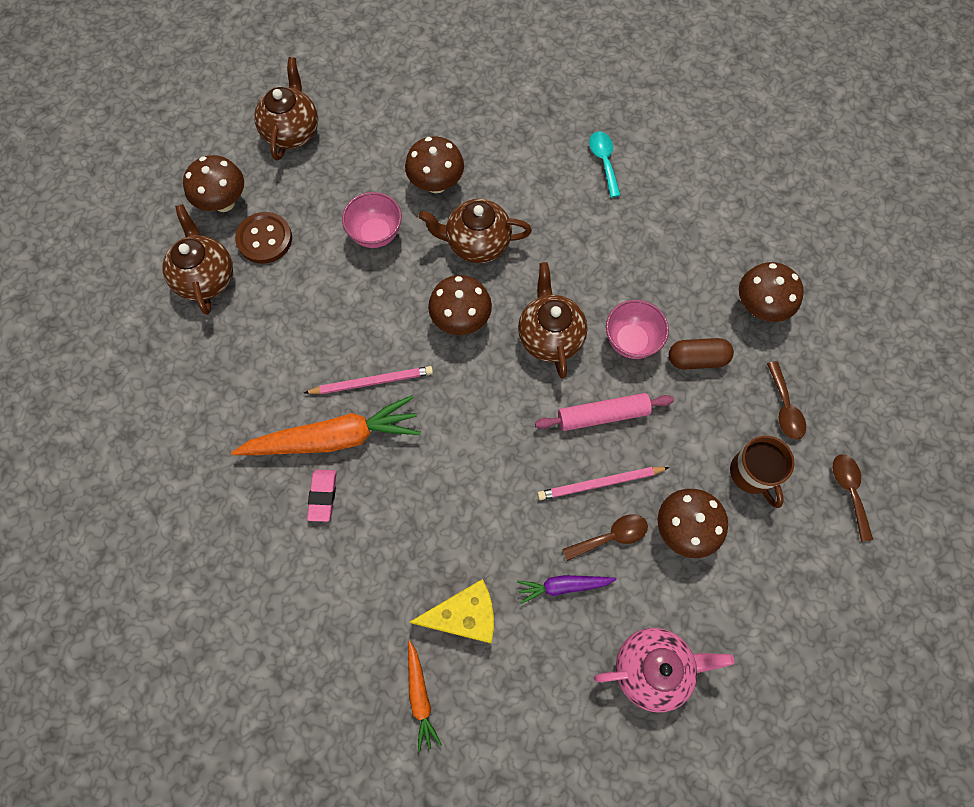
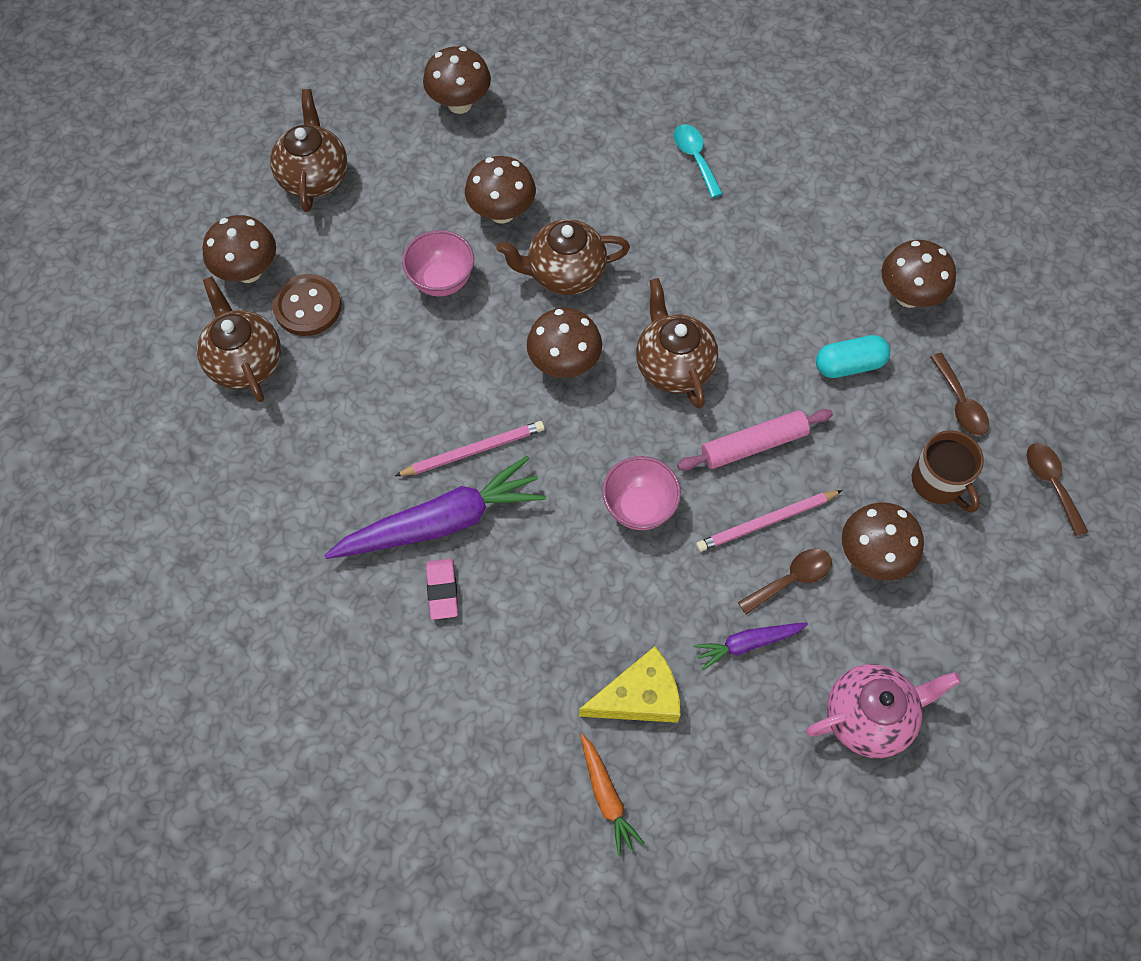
camera: 10 degrees left, 5 degrees down
(334, 438) = (441, 522): orange carrot -> purple carrot
(421, 87) = (459, 104): none -> brown mushroom
(631, 341) = (769, 356): pink bowl -> pink bowl (639, 507)
(697, 359) = (849, 365): brown capsule -> turquoise capsule

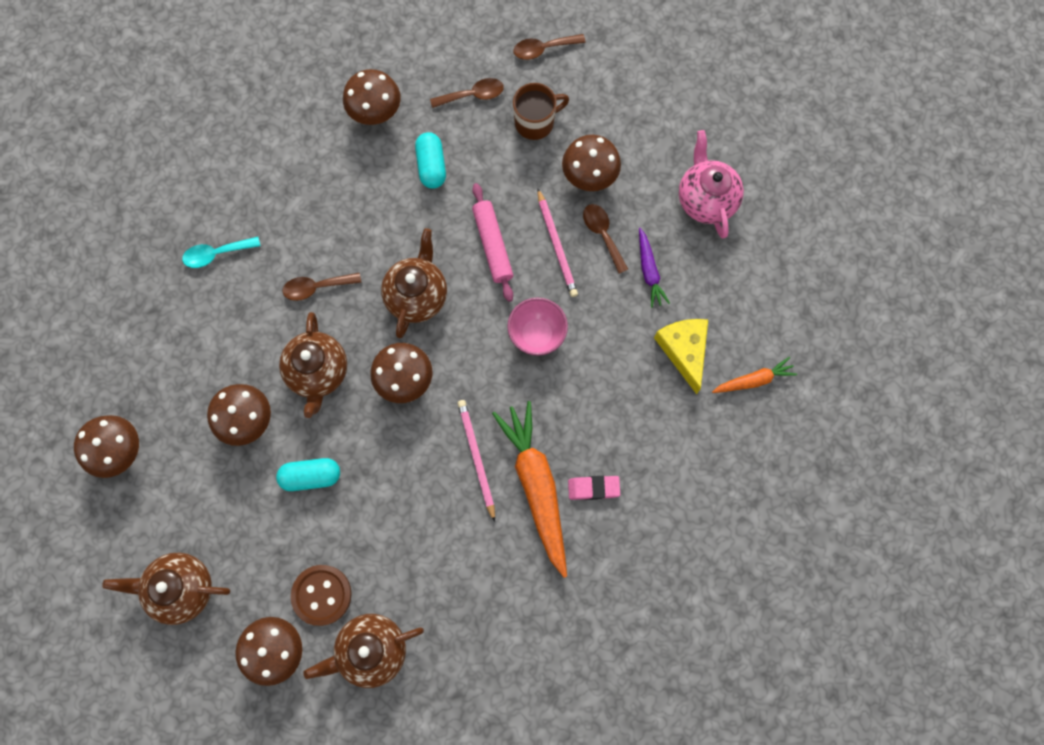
camera: 85 degrees left, 10 degrees up
(441, 522) = (536, 486): purple carrot -> orange carrot
(442, 281) = (311, 476): pink bowl -> turquoise capsule
(669, 260) = (316, 287): none -> brown spoon
(673, 366) = (417, 295): brown teapot -> brown teapot turned 120 degrees clockwise

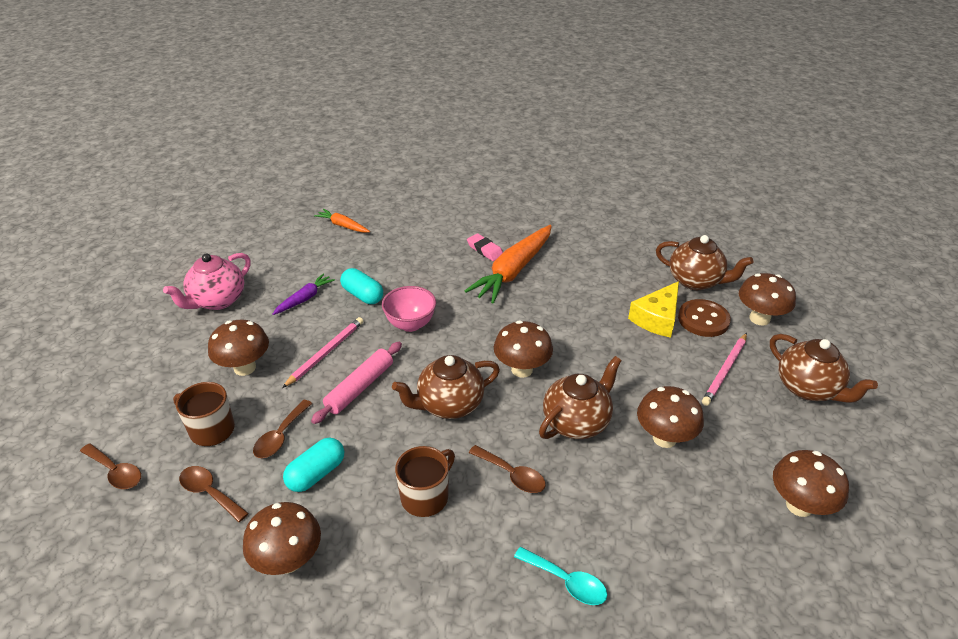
camera: 130 degrees left, 35 degrees down
(311, 476) = (648, 373): turquoise capsule -> turquoise capsule (362, 295)
(350, 220) = (426, 496): none -> brown mug
(476, 458) = (529, 304): pink pencil -> pink pencil (725, 371)
(602, 234) = (294, 334): brown spoon -> brown spoon (280, 436)
(684, 350) = (351, 258): yellow cheese -> yellow cheese (657, 318)

